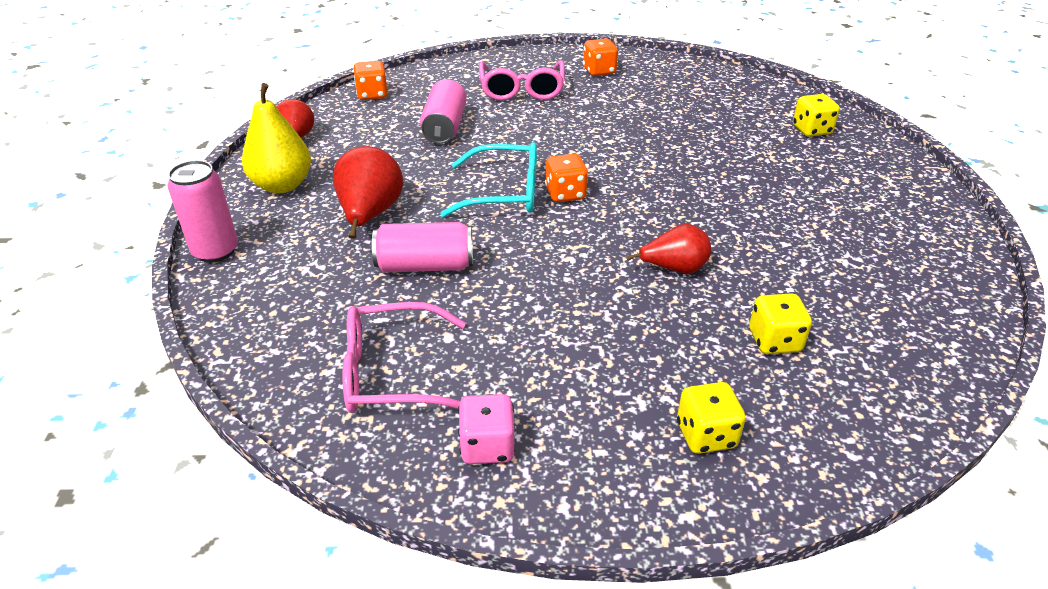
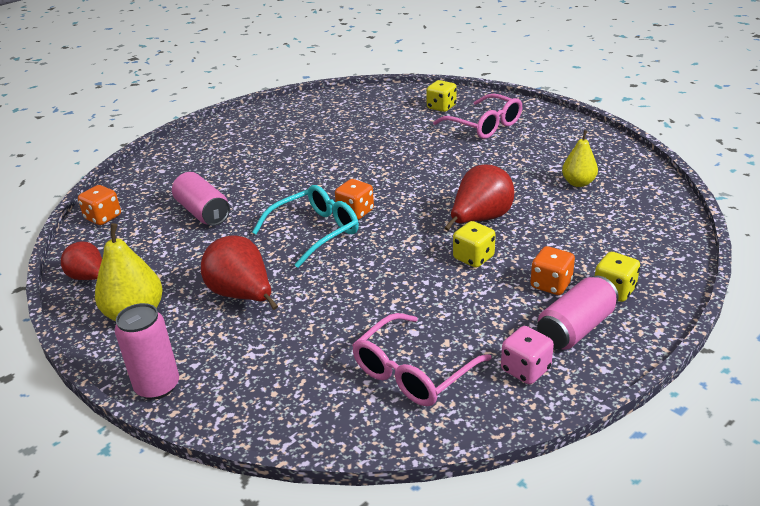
camera: 40 degrees left, 5 degrees down
(425, 266) = (333, 302): pink can -> pink can (575, 328)
(522, 89) = (221, 162): pink glasses -> pink glasses (484, 125)
(599, 71) = (258, 126): orange dice -> orange dice (551, 284)
(674, 268) = (480, 220): red pear -> red pear, size x1.53
(774, 341) = (579, 227): yellow dice -> yellow dice (473, 258)
(852, 292) = (578, 183): none -> yellow pear

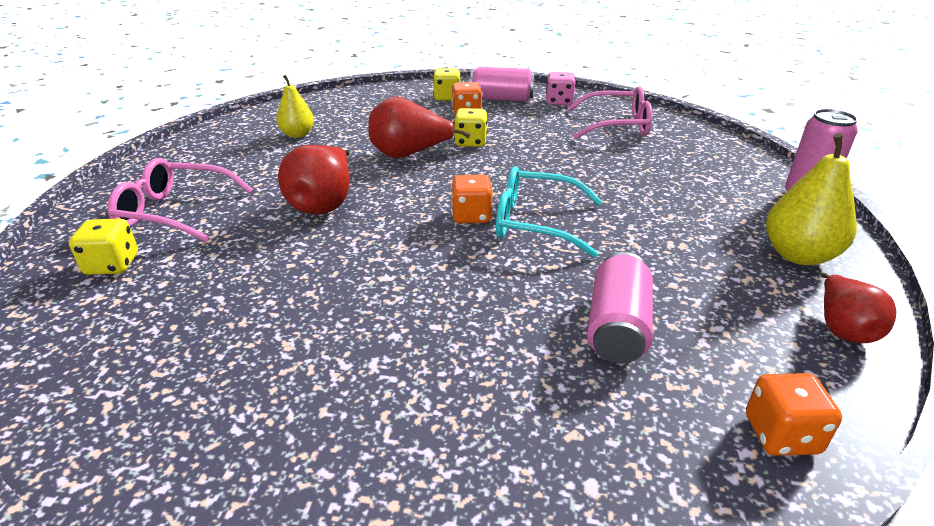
camera: 130 degrees left, 0 degrees up
(242, 295) = (674, 213): red pear -> red pear (324, 204)
(484, 125) = (175, 212): pink glasses -> pink glasses turned 90 degrees counterclockwise

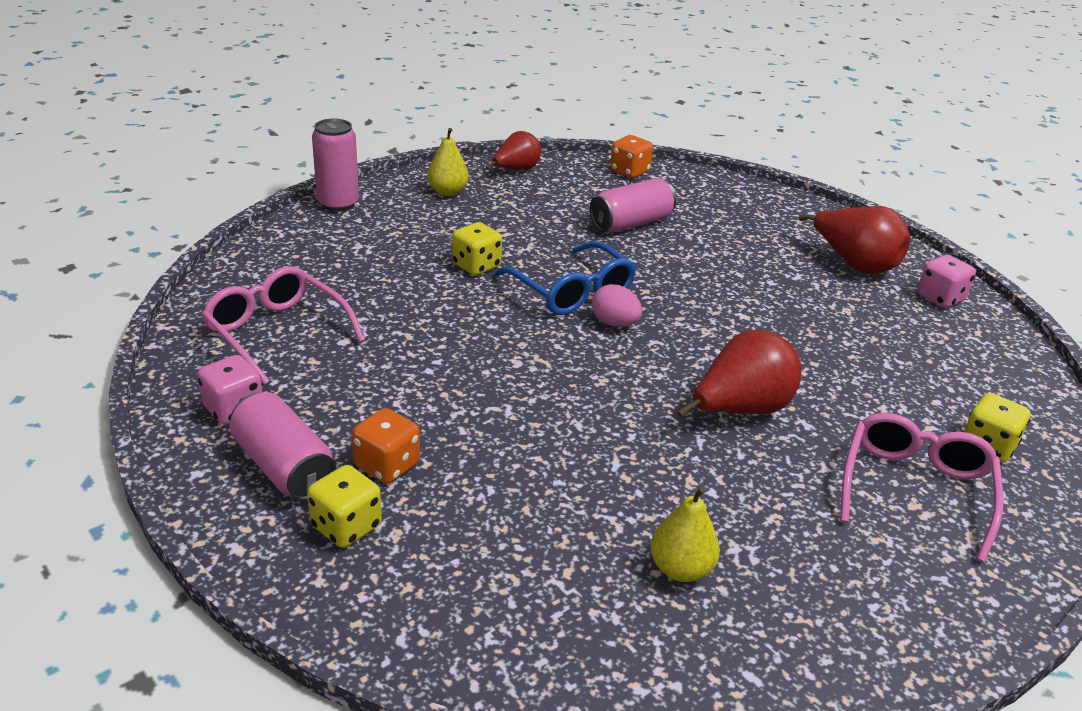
camera: 140 degrees left, 0 degrees up
(165, 445) = (940, 298): none -> pink dice
(175, 212) = (915, 489): pink glasses -> pink glasses turned 120 degrees counterclockwise
(409, 155) = (574, 428): red pear -> red pear (854, 264)
(470, 142) = (476, 406): yellow dice -> yellow dice (476, 266)
(471, 216) = (614, 323): orange dice -> pink egg
(535, 223) = (572, 291): turquoise glasses -> blue glasses
(798, 255) = (447, 192): yellow pear -> yellow pear, size x0.66

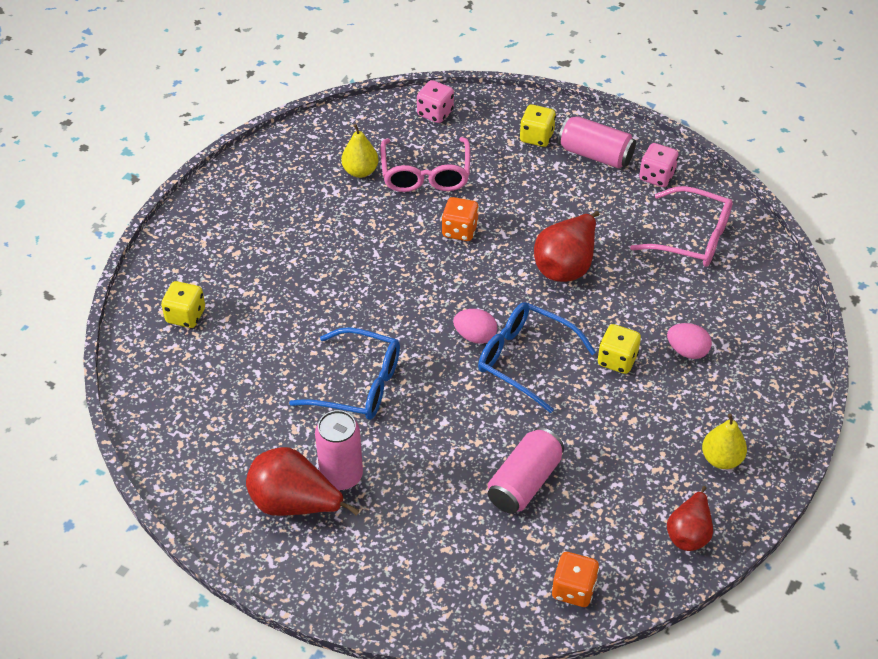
camera: 160 degrees right, 15 degrees up
(338, 203) = (794, 395): pink can -> pink can (341, 475)
(387, 465) = (544, 174): orange dice -> orange dice (459, 230)
(399, 253) = (687, 351): none -> pink egg
(740, 410) = (357, 286): red pear -> red pear (566, 266)
(767, 322) = (358, 385): none -> blue glasses
(915, 489) = (236, 263): pink glasses -> pink glasses (425, 174)
(940, 298) = (211, 481): pink dice -> pink dice (435, 113)

